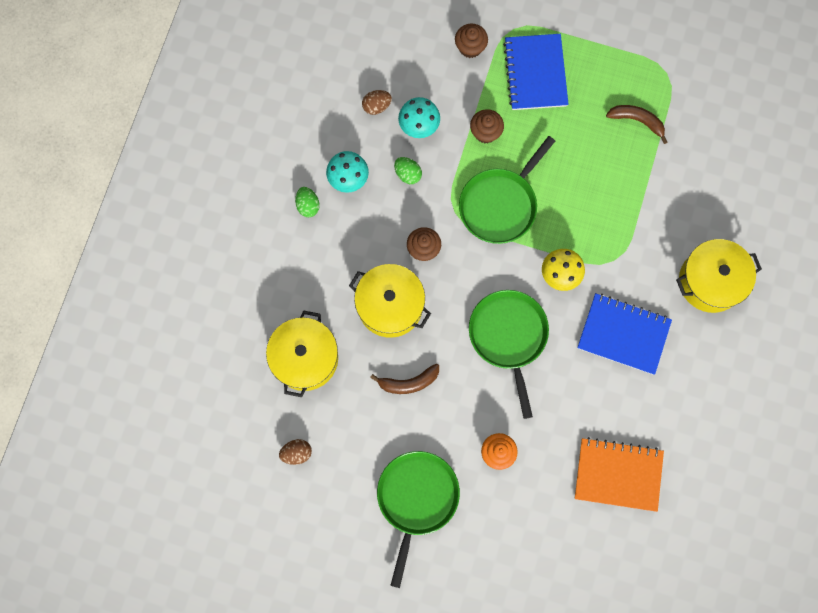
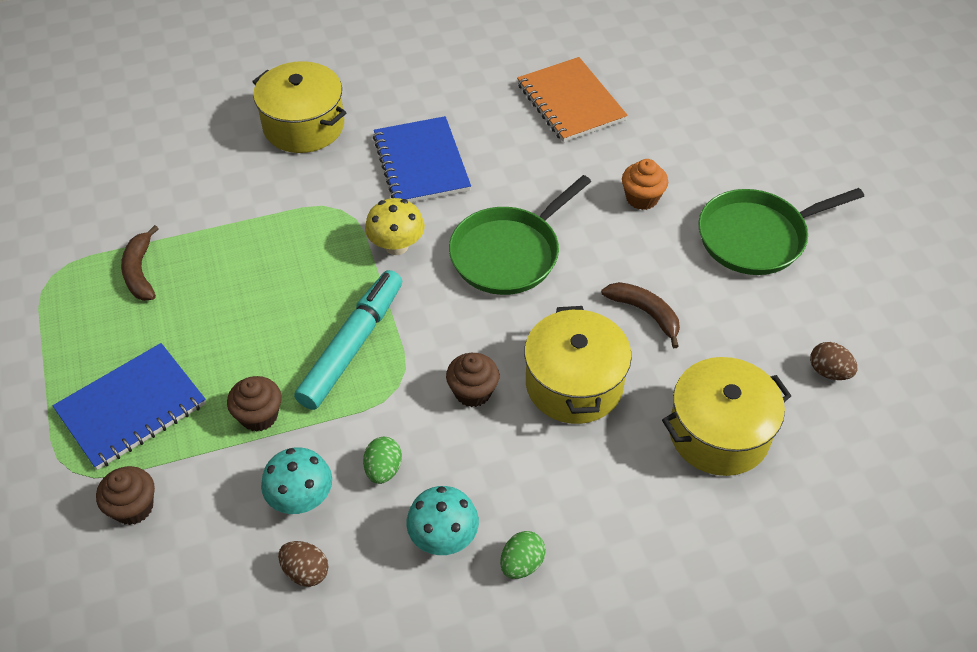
camera: 125 degrees left, 25 degrees down
(500, 205) = (352, 346): green pan -> turquoise marker

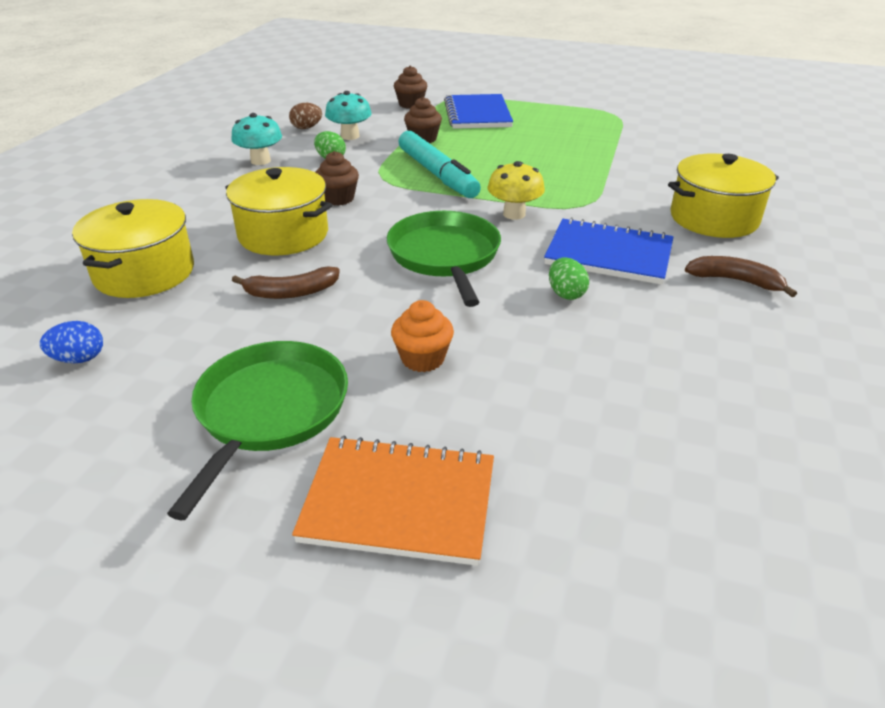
camera: 125 degrees right, 15 degrees down
(140, 272) = (590, 134): brown banana -> brown banana (735, 281)
(521, 564) = (205, 174): green egg -> green egg (566, 294)
(570, 102) = (635, 383): orange notebook -> orange notebook (399, 502)
(829, 371) = (79, 359): brown egg -> blue egg

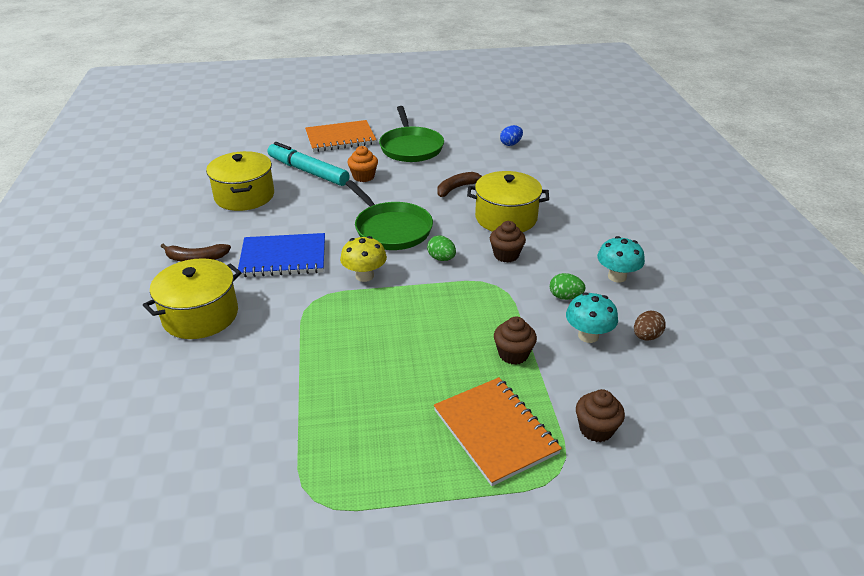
camera: 155 degrees right, 0 degrees up
(144, 273) = (546, 178): yellow pot -> yellow pot (244, 196)
(437, 174) = (455, 304): turquoise marker -> turquoise marker (308, 171)
(477, 114) = (495, 432): blue notebook -> orange notebook
(566, 294) = (304, 223): green egg -> green egg (441, 258)

